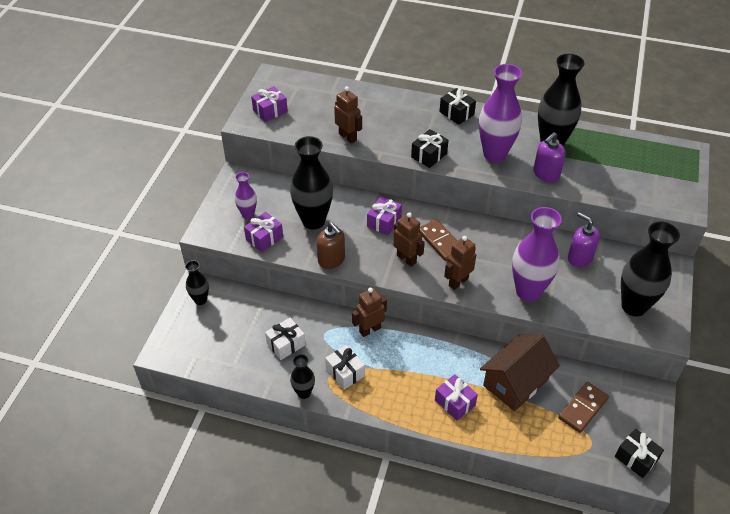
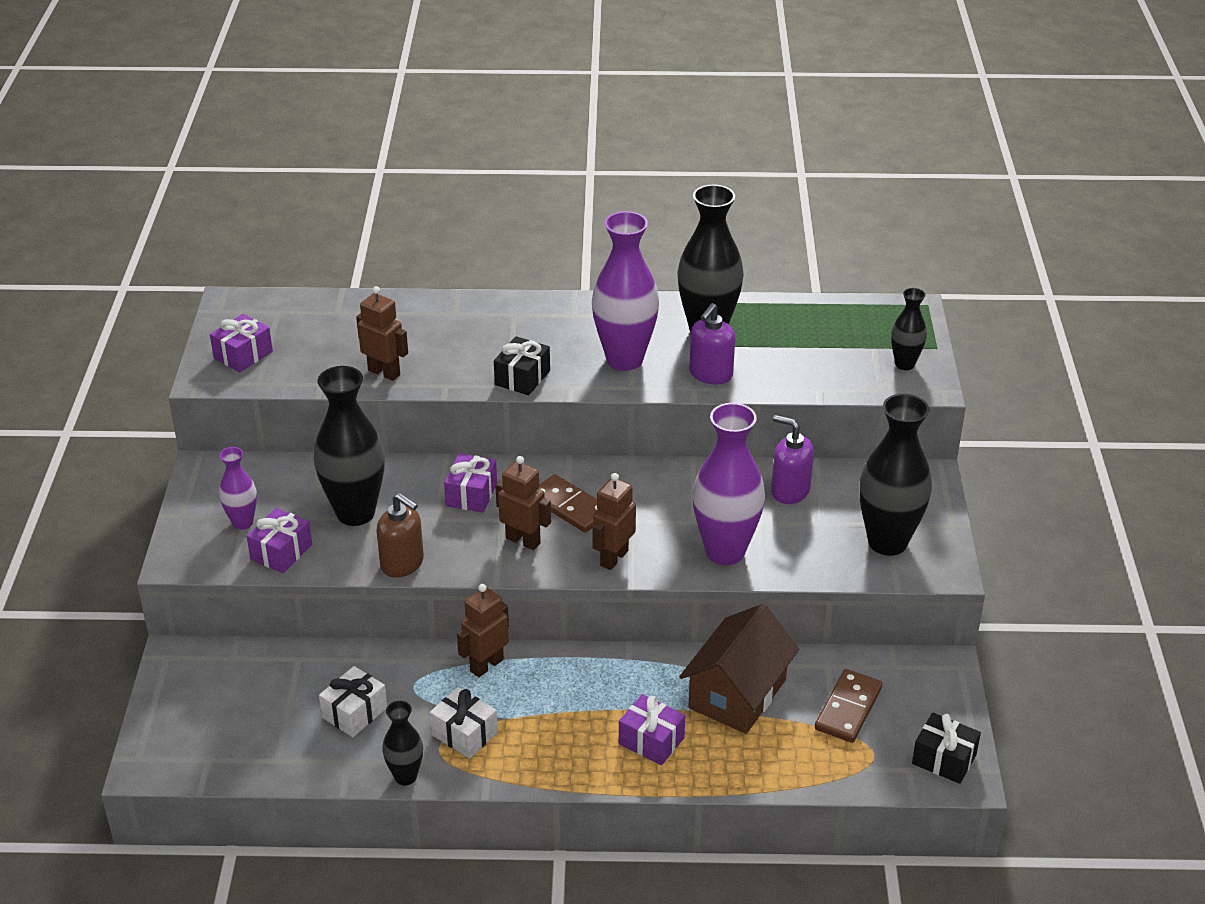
camera: 15 degrees left, 10 degrees down
(200, 300) = (189, 676): black vase -> black vase (904, 364)
(456, 113) = (548, 311): black gift -> none

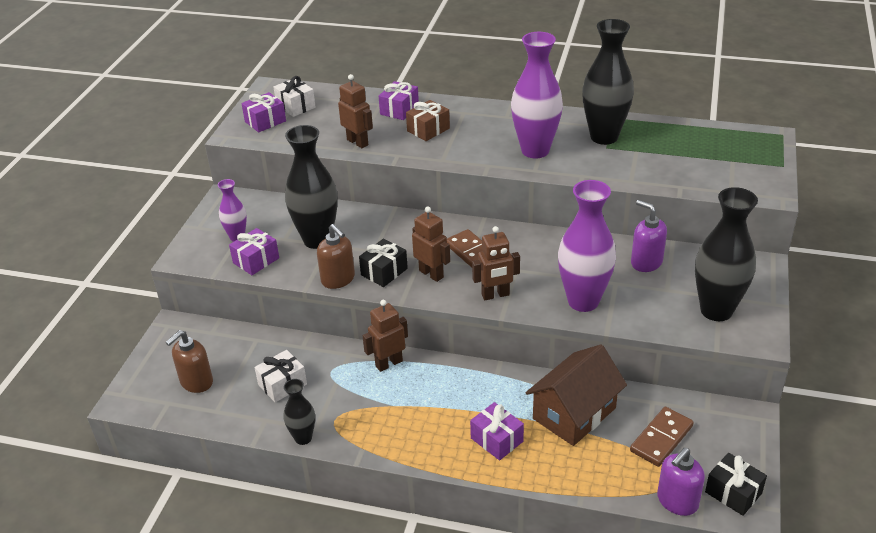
camera: 15 degrees right, 0 degrees up
(236, 727) = (196, 382): none -> brown soap dispenser
(464, 734) = (356, 412): white gift -> white gift (295, 106)
(471, 494) = (404, 237): purple gift -> purple gift (399, 110)
(474, 344) = (428, 130): none -> brown gift
(522, 378) = (455, 155): black gift -> black gift (384, 272)
(613, 558) = (495, 295): brown robot -> brown robot turned 150 degrees counterclockwise
(710, 374) = (598, 167): purple soap dispenser -> purple soap dispenser (677, 501)
(904, 364) = (754, 175): black vase -> none

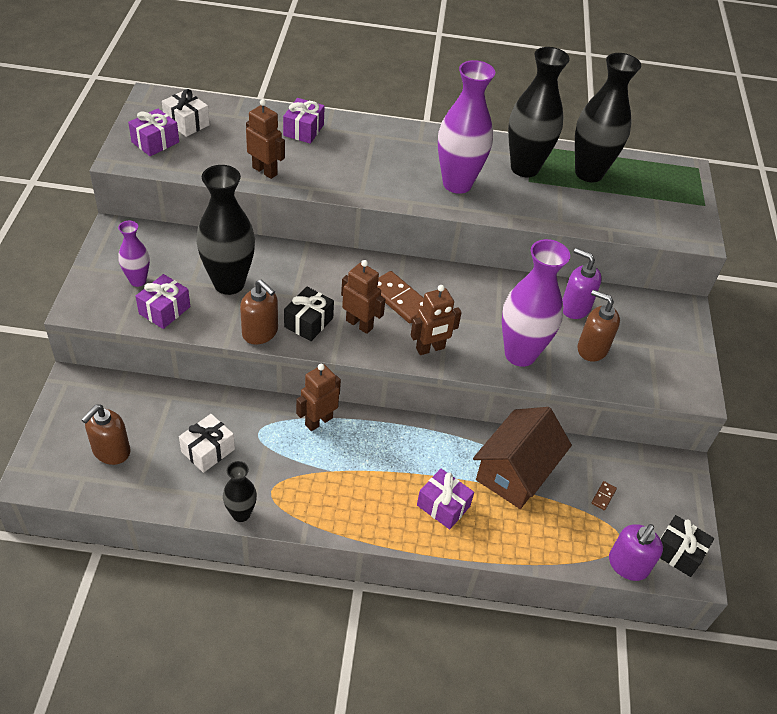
camera: 15 degrees left, 10 degrees up
(428, 130) = (339, 156): brown gift -> none
(657, 298) = (592, 349): none -> brown soap dispenser
(661, 439) = (603, 496): brown domino -> brown domino, size x0.45
(716, 310) = (650, 362): black vase -> black vase (589, 173)

